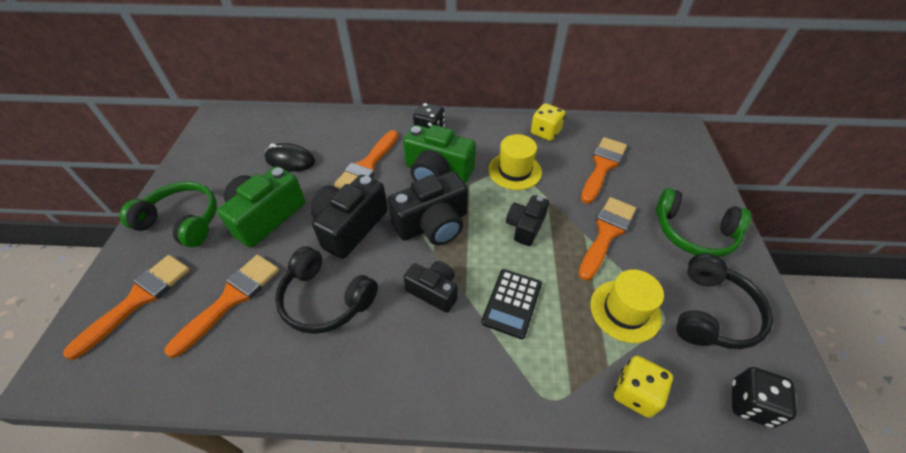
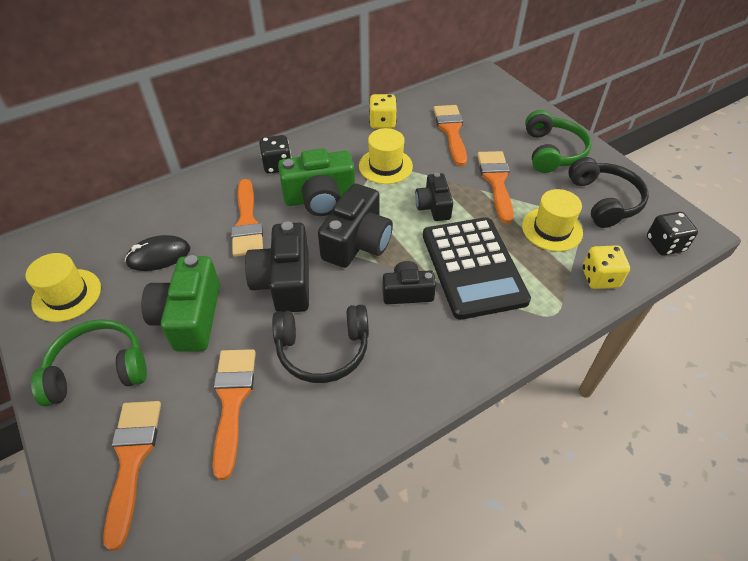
camera: 35 degrees left, 0 degrees up
(216, 159) = (67, 295): none -> yellow hat
(512, 303) = (473, 267): black calculator -> black calculator, size x1.85
(693, 232) = (552, 151): green headphones -> green headphones turned 75 degrees counterclockwise

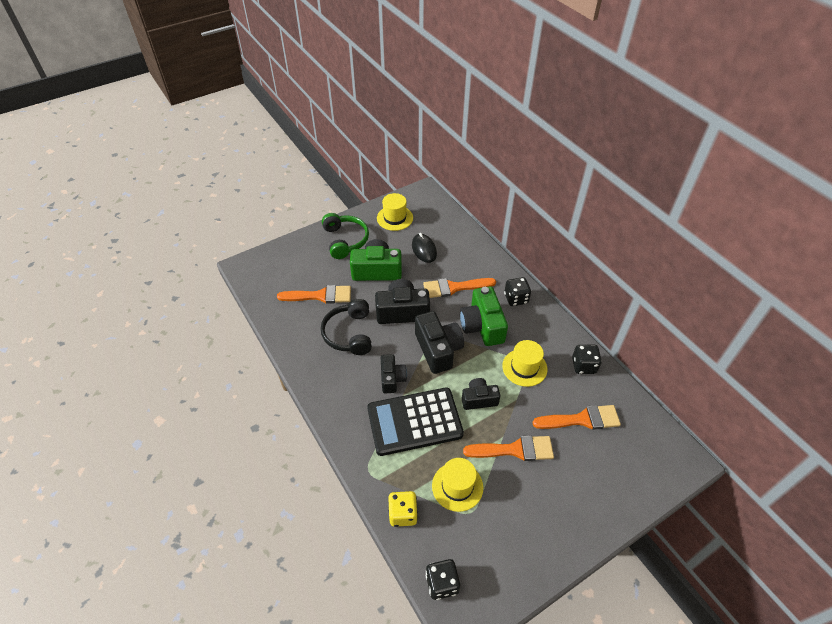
camera: 90 degrees right, 0 degrees up
(132, 460) = (293, 262): orange brush -> none
(357, 242) = (438, 349): black camera -> black camera turned 135 degrees counterclockwise
(382, 122) = (584, 366): yellow dice -> black dice
(552, 151) = (565, 507): green headphones -> none
(604, 201) = (497, 541): black headphones -> none

